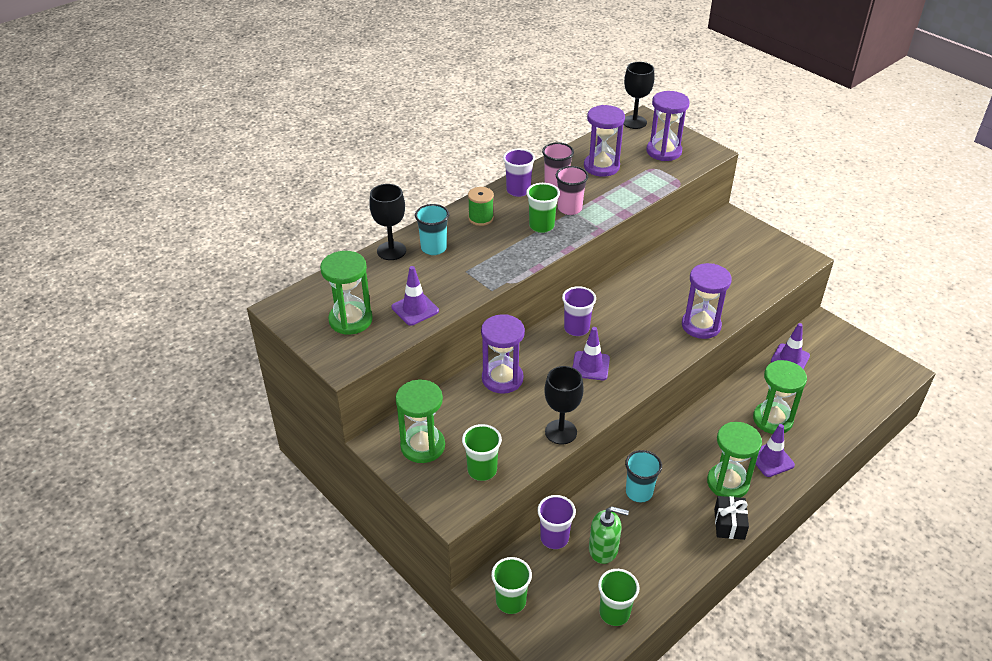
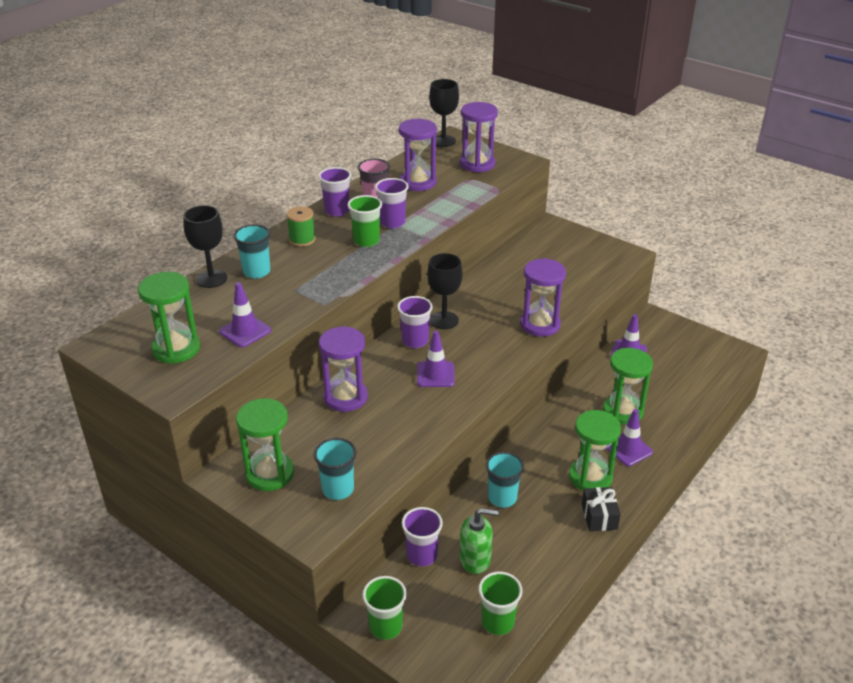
camera: 10 degrees left, 5 degrees down
(482, 470) = (338, 489): green cup -> turquoise cup
(561, 432) = (415, 441): black goblet -> black goblet (444, 320)
(569, 209) = (392, 222): pink cup -> purple cup

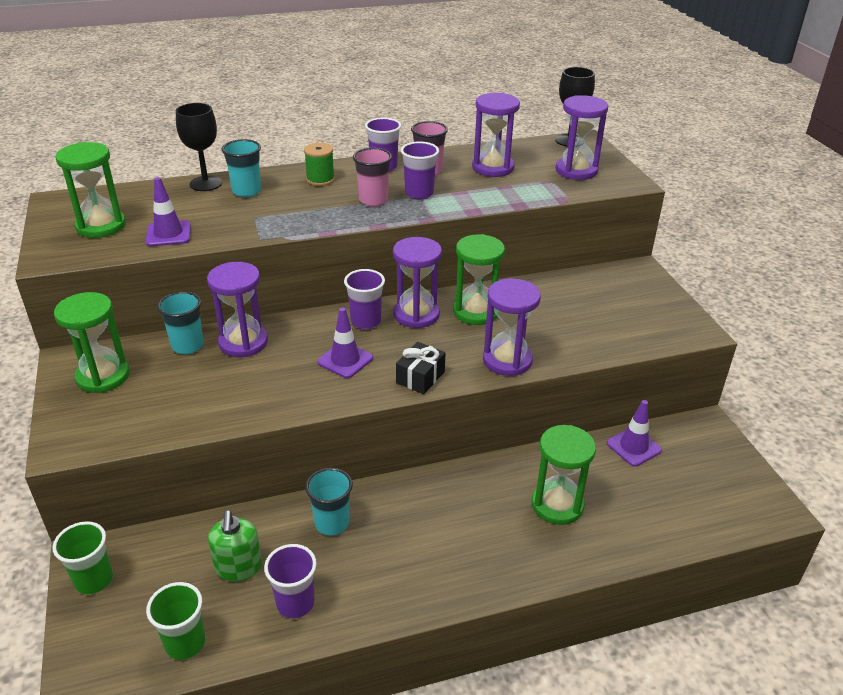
camera: 35 degrees right, 0 degrees up
(338, 489) = (132, 419): turquoise cup -> turquoise cup (187, 346)
(366, 241) = (373, 200): green cup -> pink cup
(422, 555) = (199, 534): purple cup -> purple cup (295, 603)
(444, 320) = (416, 314): black goblet -> purple hourglass
(475, 559) = (238, 568): green soap dispenser -> green soap dispenser turned 45 degrees clockwise
(590, 477) = (443, 553): green hourglass -> green hourglass (476, 312)
(599, 516) = (405, 600): black gift -> black gift (420, 377)
(628, 449) = (518, 548): purple traffic cone -> none

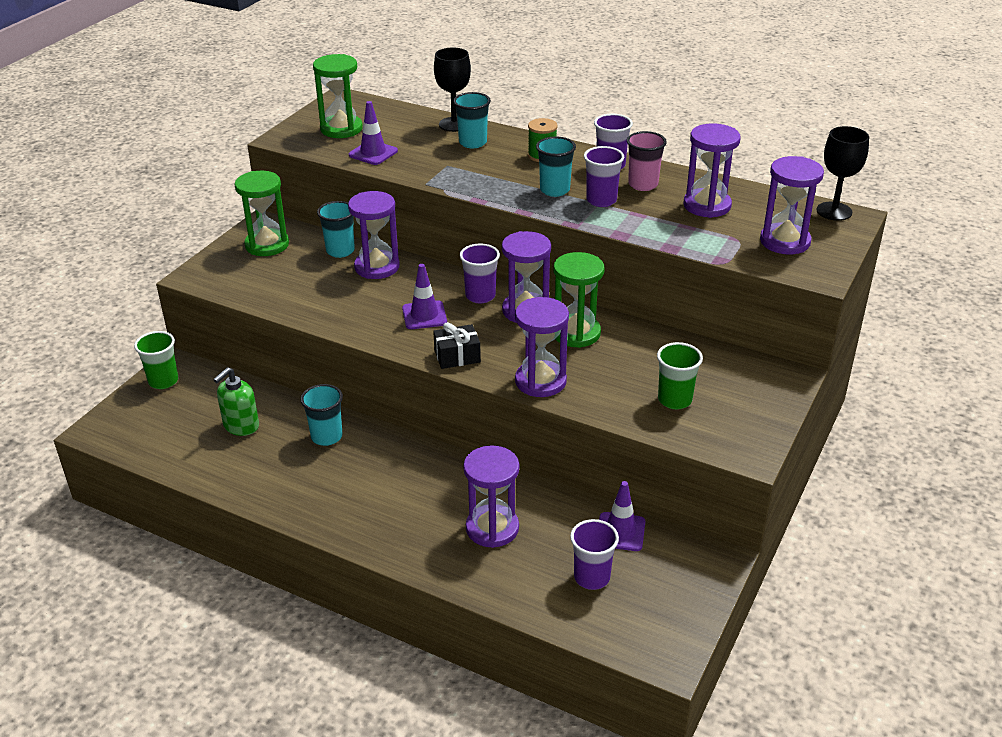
camera: 45 degrees right, 0 degrees up
(185, 643) = (163, 447): green cup -> green cup (674, 400)
(295, 603) = (244, 468): purple cup -> purple cup (592, 577)
(373, 200) = (554, 190): pink cup -> turquoise cup
(557, 505) = (492, 528): green hourglass -> purple hourglass

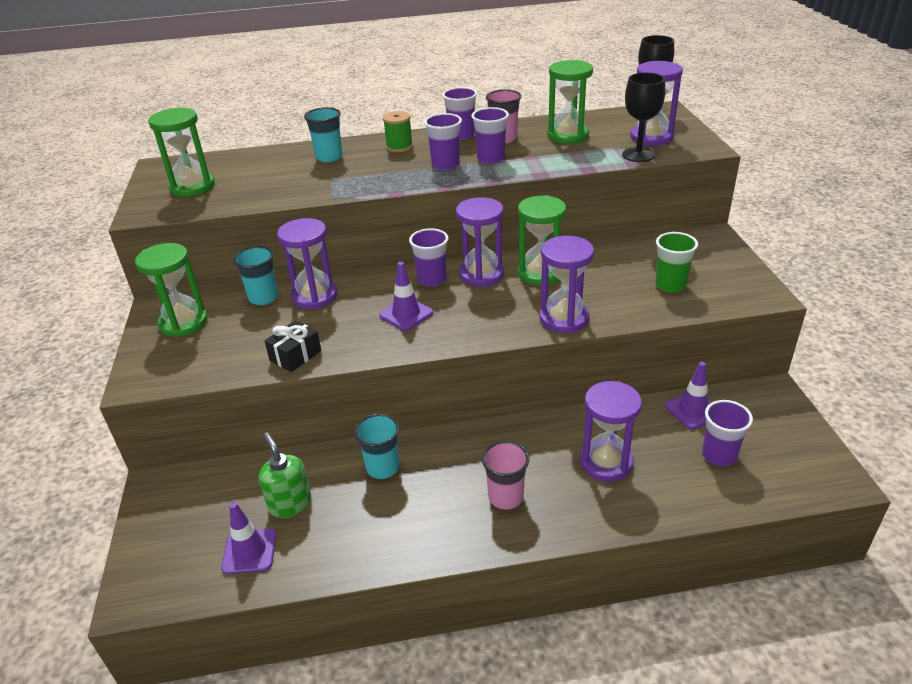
camera: 35 degrees left, 0 degrees up
(163, 381) = (159, 506): green cup -> none
(241, 426) = (290, 503): green soap dispenser -> green soap dispenser turned 150 degrees clockwise
(373, 153) = (250, 194): purple traffic cone -> purple traffic cone (249, 551)
(386, 508) = (505, 497): none -> pink cup
(454, 124) = (293, 151): black goblet -> black goblet (638, 155)
(457, 356) = (475, 332): black gift -> black gift (295, 355)
(554, 190) = (445, 165): turquoise cup -> purple cup
(707, 205) = (567, 135): purple hourglass -> green hourglass

